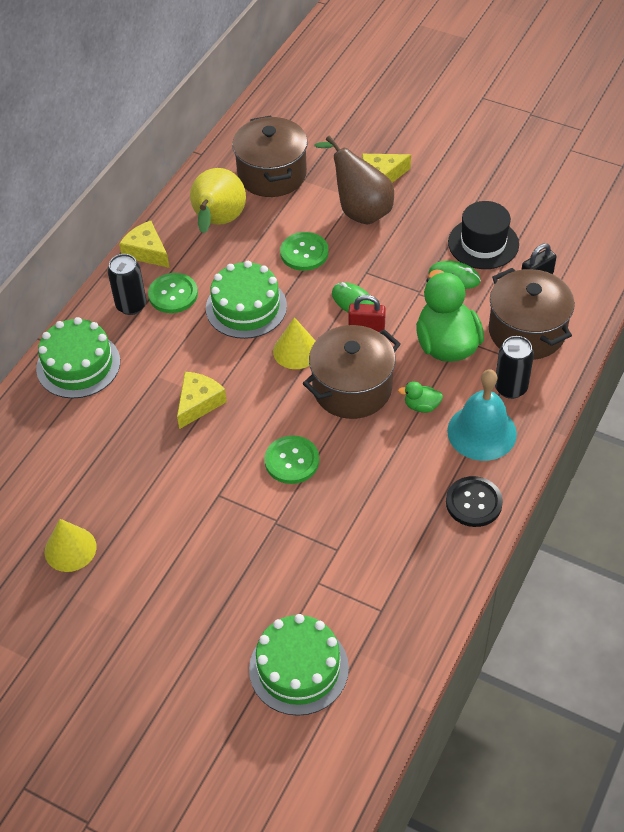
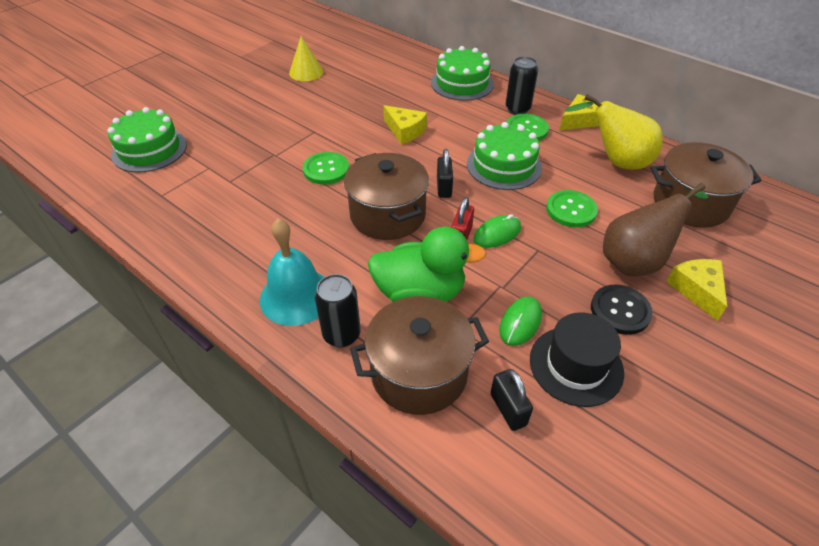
camera: 100 degrees right, 5 degrees down
(296, 351) = (444, 187): yellow cone -> black padlock
(421, 406) = (348, 258): green duck -> none
(473, 503) = (221, 271): black button -> black button (620, 310)

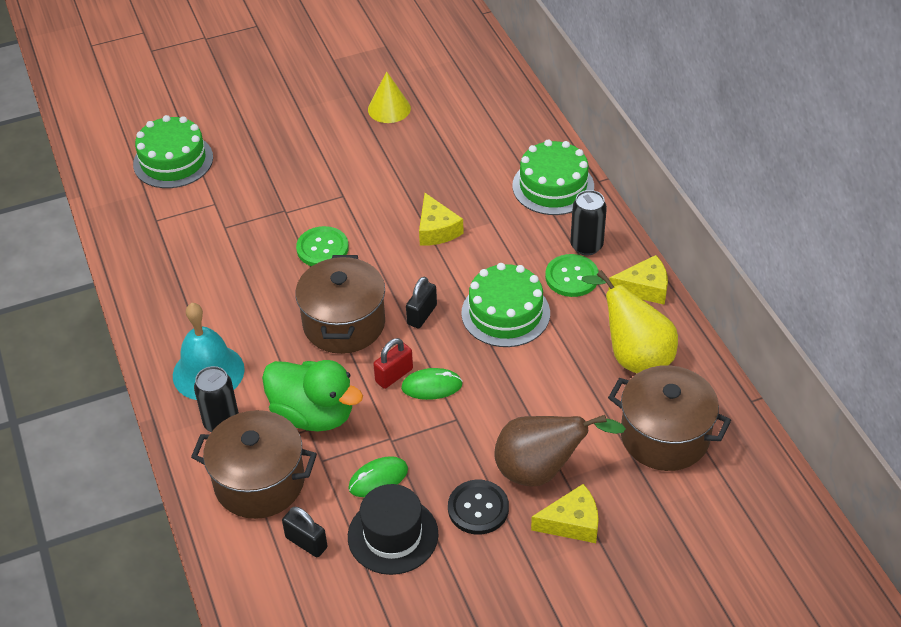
camera: 30 degrees right, 0 degrees up
(508, 409) = (306, 542): black padlock -> black padlock turned 60 degrees counterclockwise
(571, 210) = (529, 391): green button -> none
(697, 290) = (572, 523): yellow cheese -> yellow cheese turned 60 degrees clockwise

